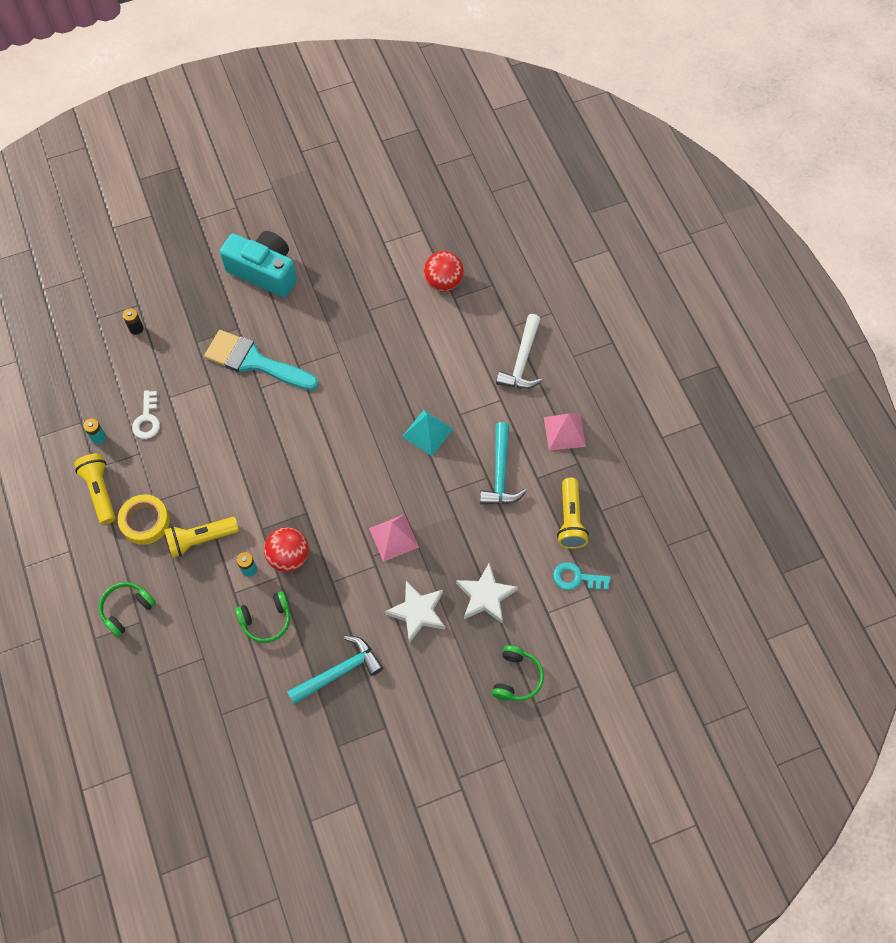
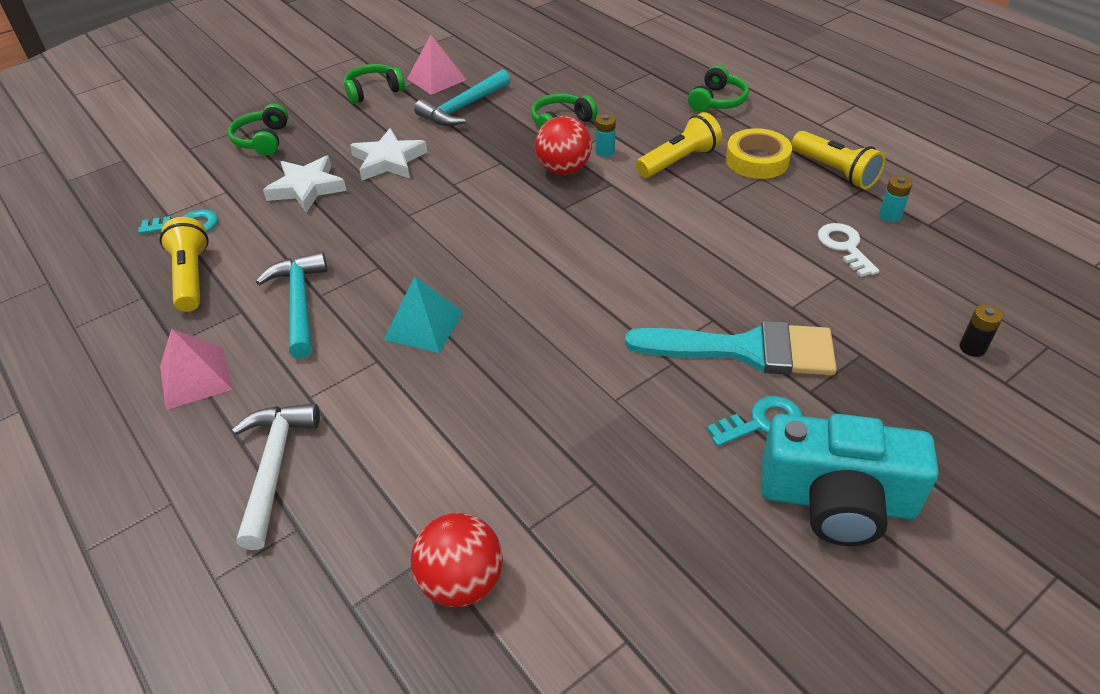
camera: 165 degrees right, 20 degrees down
(273, 317) = (762, 422): none -> turquoise key
(393, 537) = (438, 210): pink pyramid -> pink pyramid (436, 79)
(411, 729) = (373, 91): none -> green headphones

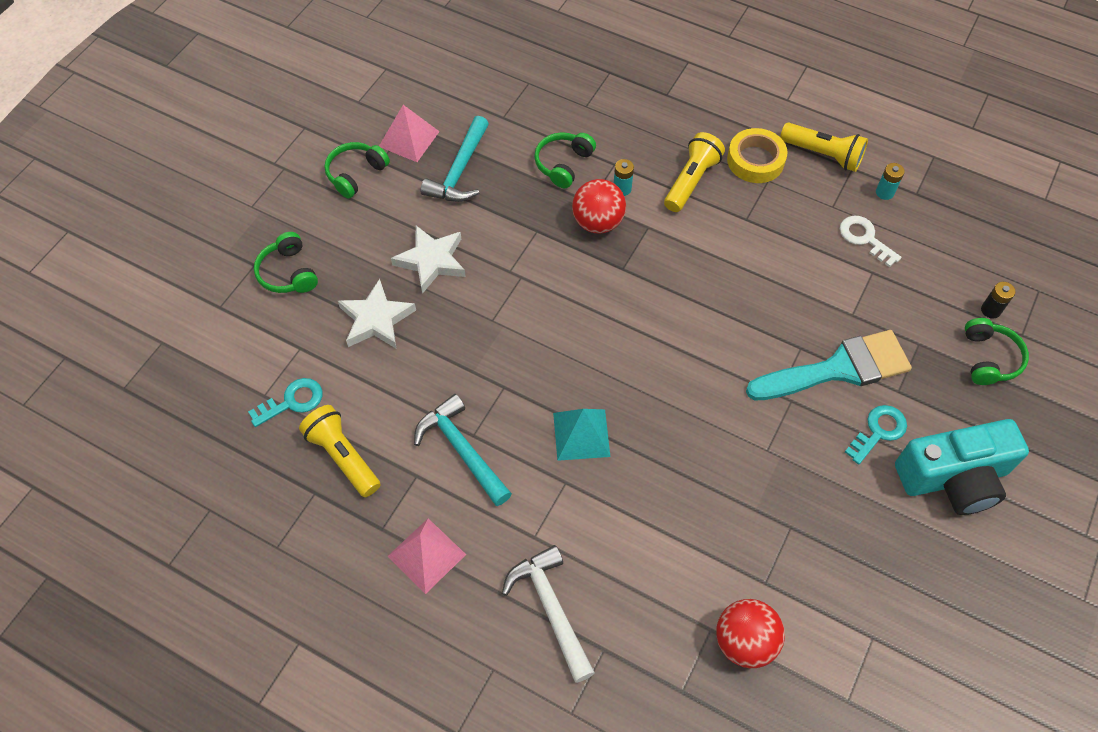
camera: 25 degrees left, 15 degrees up
(717, 101) = (688, 94): green headphones -> green headphones (989, 358)

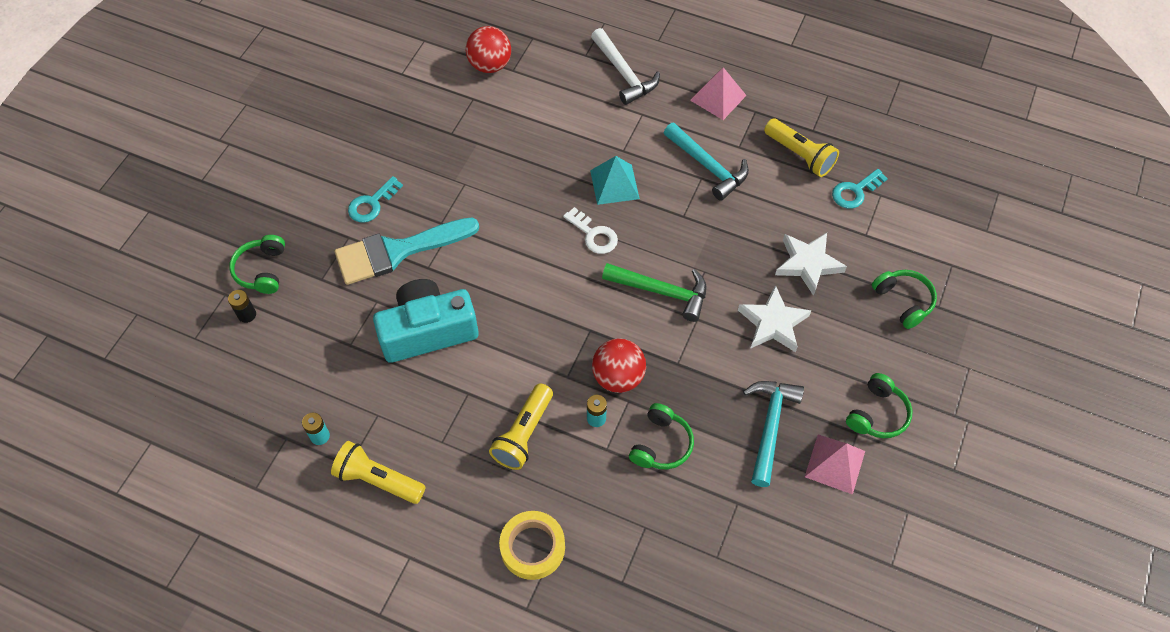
camera: 175 degrees right, 0 degrees up
(542, 301) = (662, 292): none -> green hammer
(755, 160) = (453, 466): yellow tape -> yellow tape (532, 547)
(864, 238) = (351, 380): white key -> white key (594, 235)
(953, 478) = (319, 174): turquoise camera -> turquoise camera (428, 331)

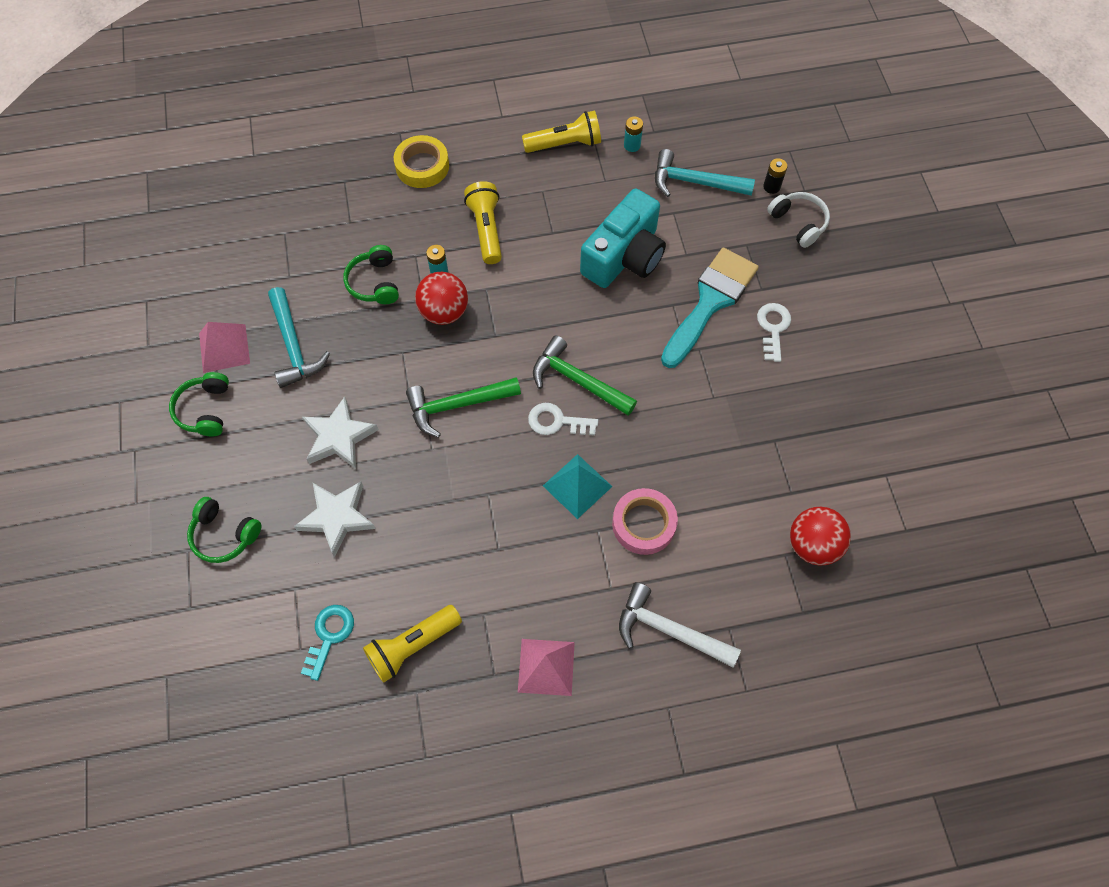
camera: 145 degrees right, 5 degrees up
(262, 270) = (798, 223): green headphones -> white headphones
(372, 204) = (773, 328): turquoise key -> white key
(553, 255) = (577, 380): none -> green hammer
(588, 136) = (643, 524): none -> pink tape
(708, 166) = (500, 567): turquoise hammer -> turquoise hammer (694, 182)
(799, 155) = (412, 646): yellow flashlight -> yellow flashlight turned 45 degrees counterclockwise

